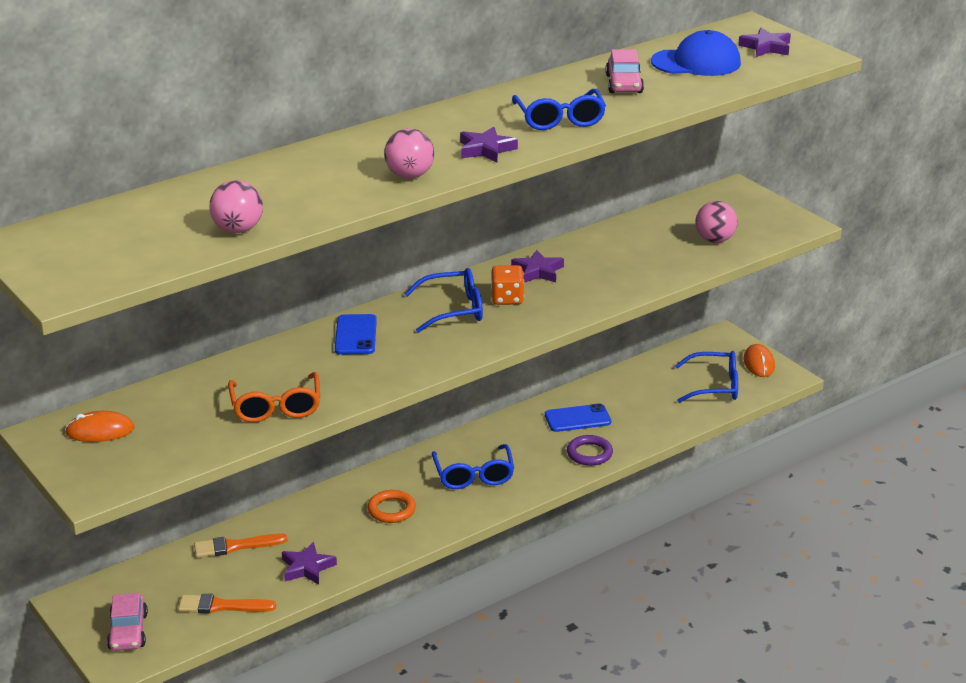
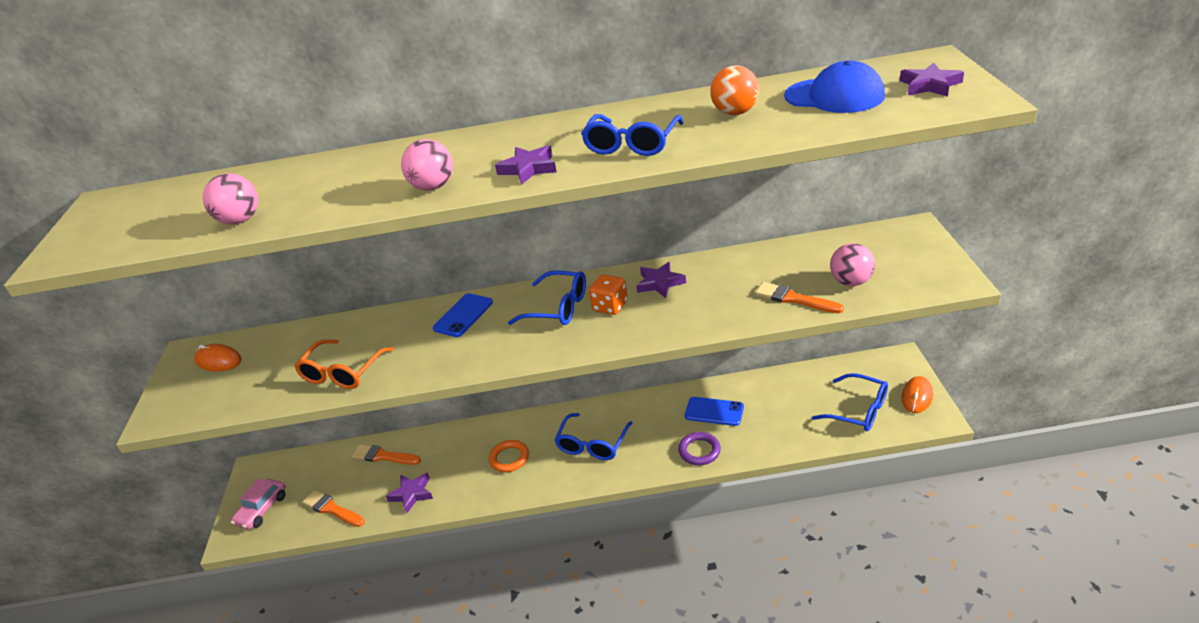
camera: 35 degrees right, 5 degrees up
(624, 84) = (735, 113): pink car -> orange ball
(676, 262) = (794, 299): none -> orange brush

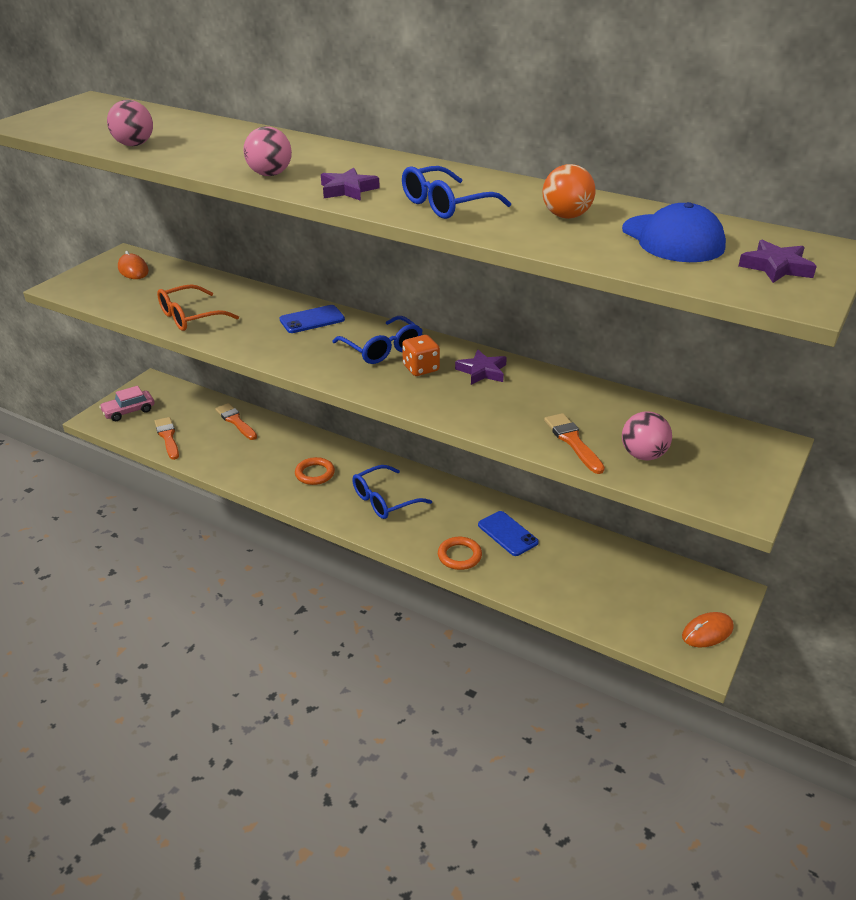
camera: 30 degrees right, 0 degrees up
(412, 494) = (225, 458): purple star -> none
(699, 451) = (459, 556): purple ring -> orange ring
(858, 410) = (635, 609): blue glasses -> none

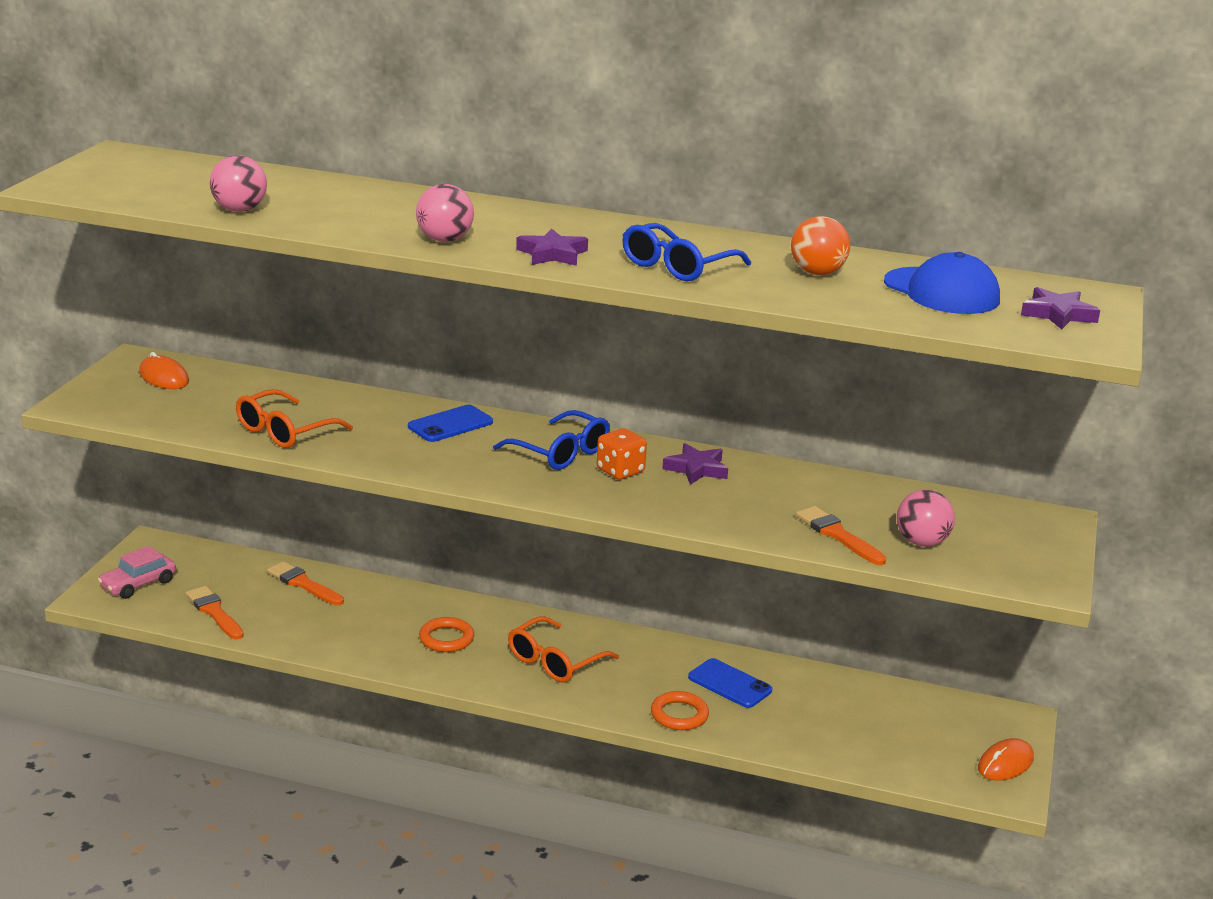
camera: 15 degrees left, 10 degrees down
(385, 500) = (555, 661): blue glasses -> orange glasses

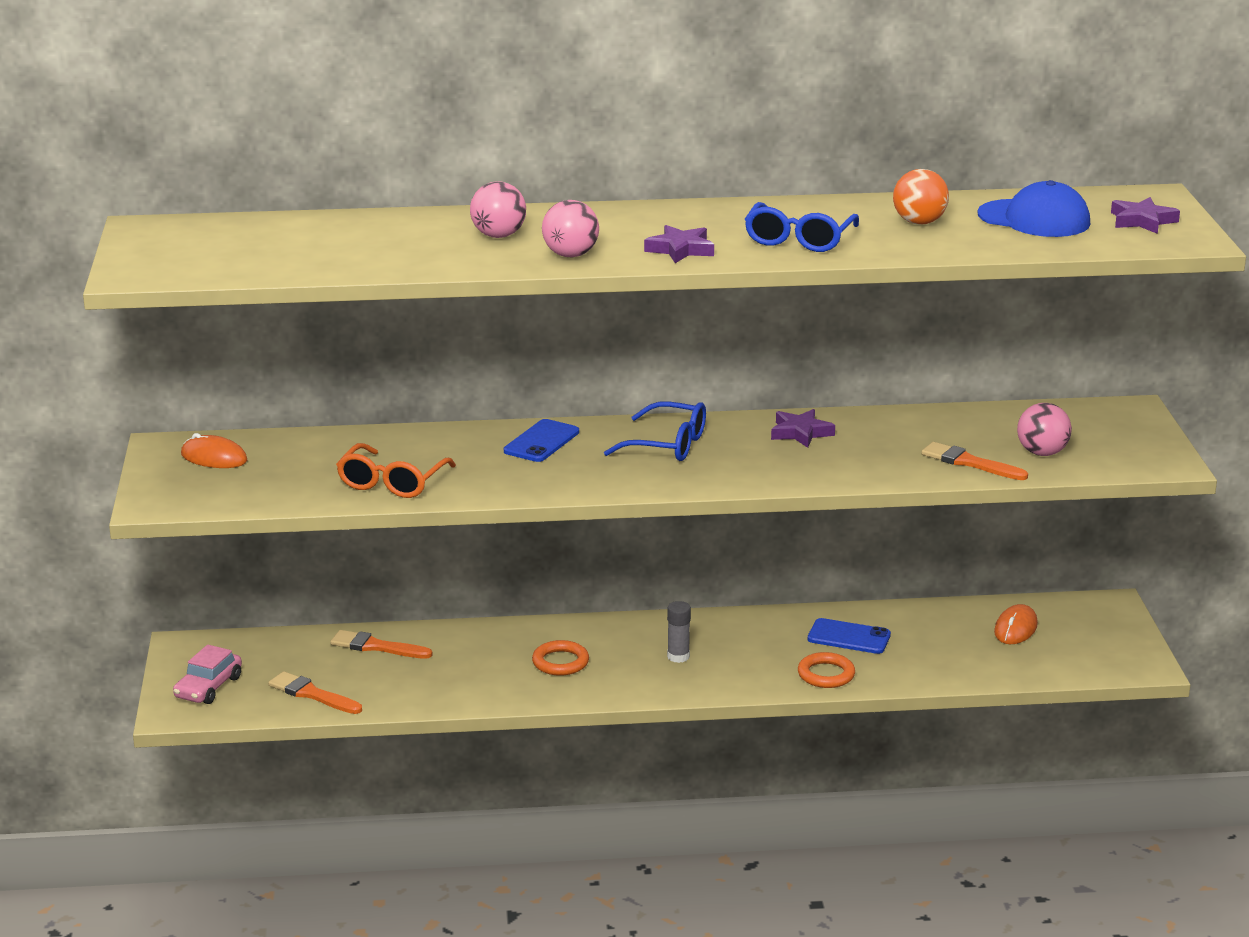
camera: 20 degrees left, 0 degrees up
(239, 210) = (345, 263): pink ball -> pink ball (498, 236)
(555, 661) = (678, 656): orange glasses -> grey glue stick
(620, 471) = (736, 449): orange dice -> none
(1005, 763) = (1125, 644): orange mouse -> orange mouse (1015, 628)

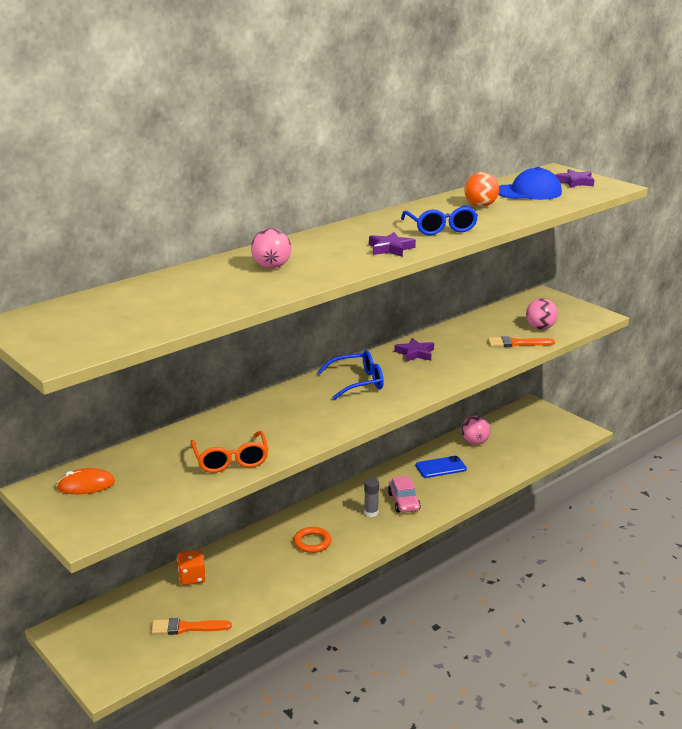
camera: 35 degrees left, 0 degrees up
(208, 687) = (111, 653): pink car -> pink car (403, 502)
(376, 647) = (192, 578): orange brush -> orange dice
(541, 442) = (285, 403): blue phone -> none
(570, 255) = (336, 267): pink ball -> pink ball (475, 442)
(826, 674) = (455, 492): orange ring -> none
(1015, 628) = (508, 433): orange mouse -> none

